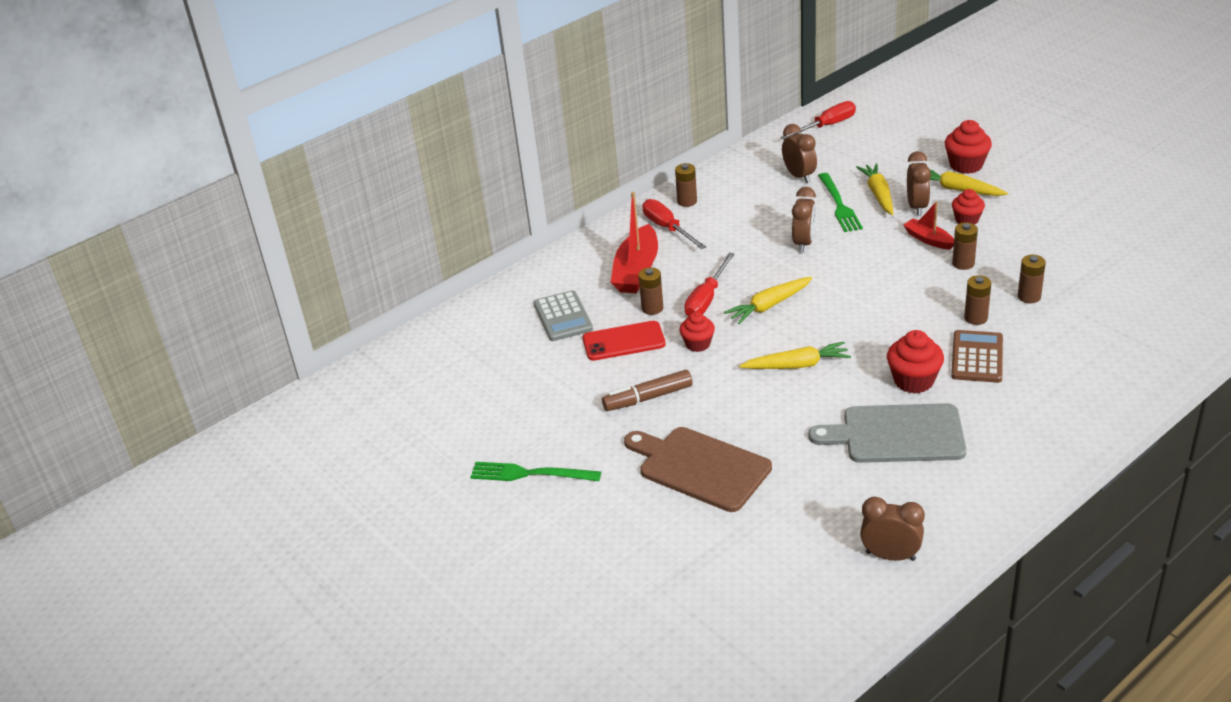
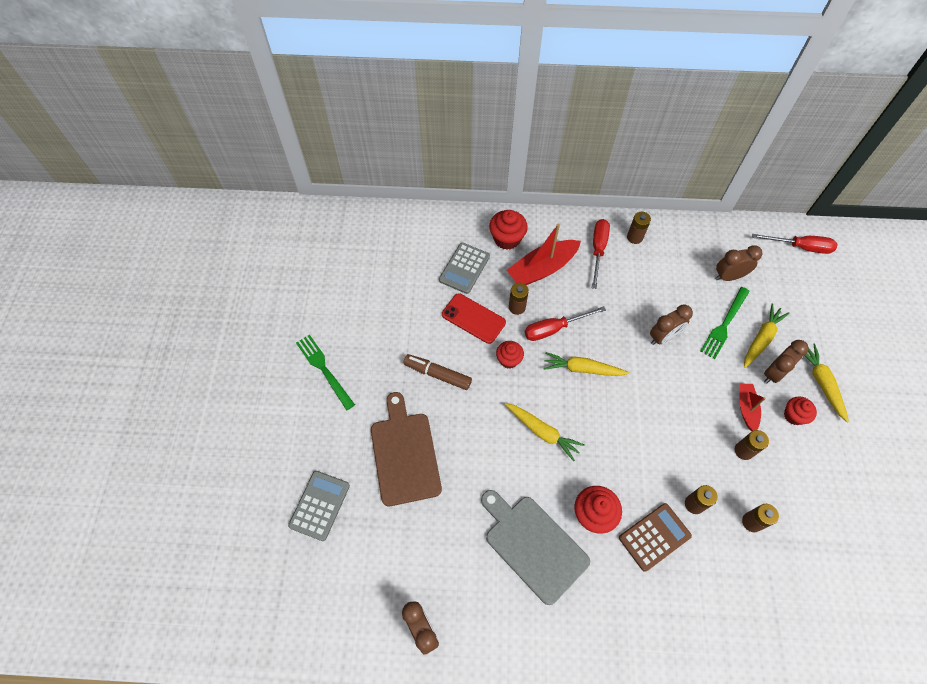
camera: 40 degrees right, 25 degrees up
(675, 560) = (320, 505): none -> grey calculator
(799, 176) = (728, 276): brown clock -> brown clock turned 120 degrees counterclockwise
(966, 165) = (855, 366): red cupcake -> red cupcake (507, 239)

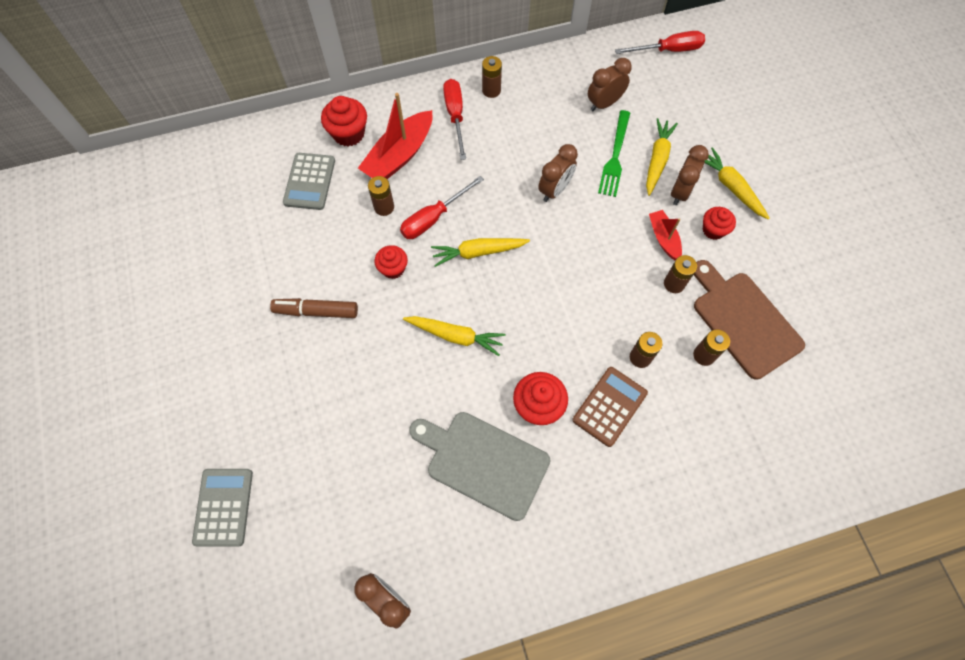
camera: 20 degrees left, 5 degrees up
(324, 369) = (178, 349): green fork -> none
(404, 454) = (306, 413): brown cutting board -> brown cutting board (743, 321)
(473, 318) = (338, 235): red phone -> none

